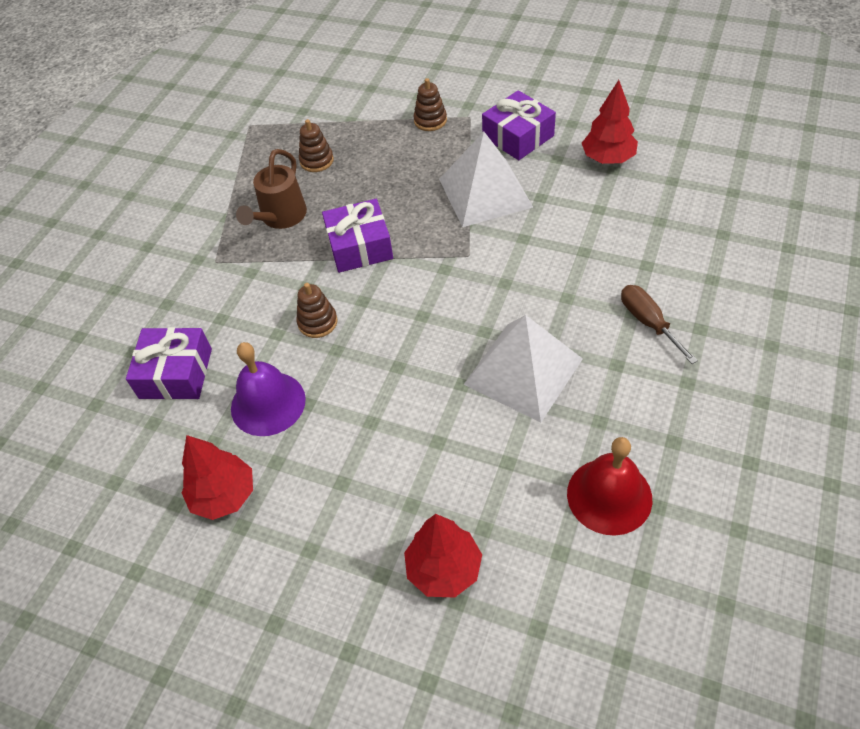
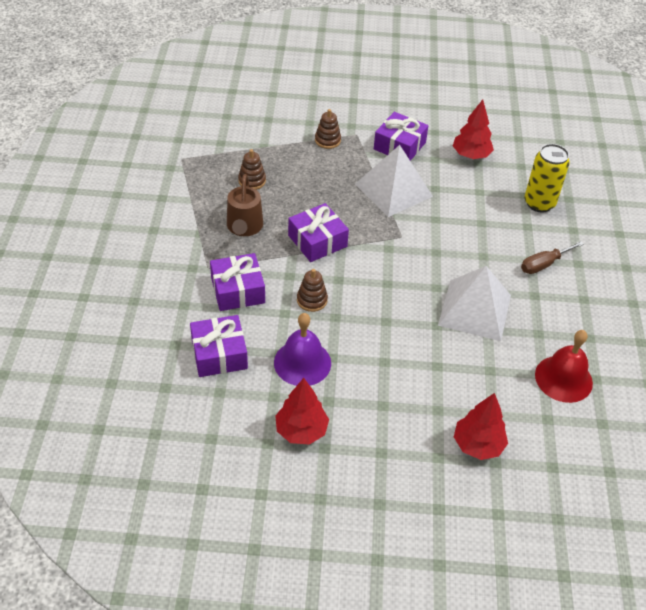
camera: 25 degrees left, 5 degrees down
(235, 295) = (238, 290): none -> purple gift
(648, 322) = (544, 264): brown screwdriver -> brown screwdriver turned 75 degrees counterclockwise
(677, 235) = (539, 203): none -> yellow can

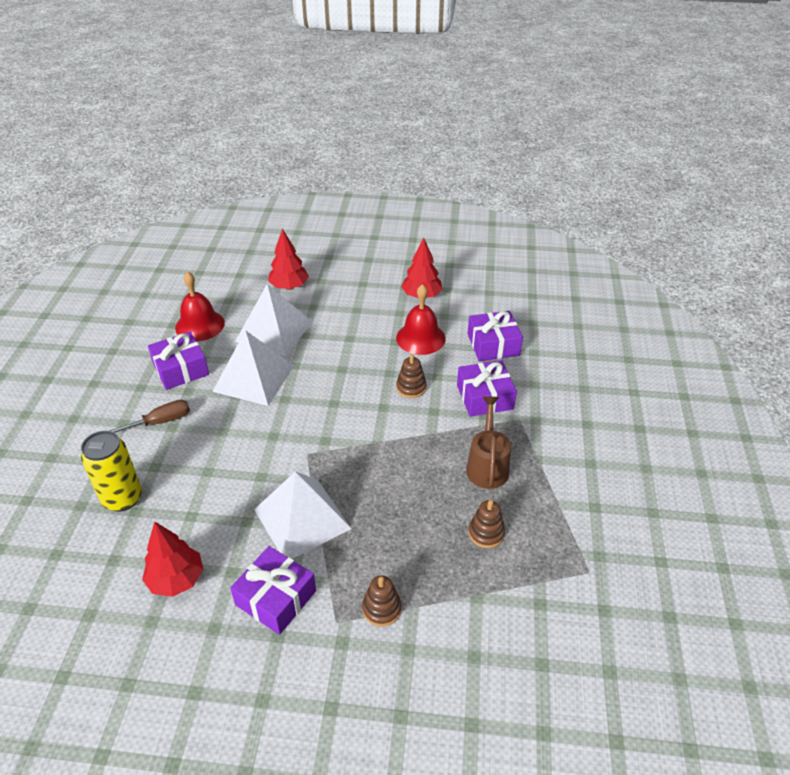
camera: 175 degrees left, 5 degrees down
(302, 362) = (420, 338): purple bell -> red bell
(317, 241) = (403, 449): purple gift -> purple gift (181, 369)
(474, 370) = (274, 331): none -> white pyramid

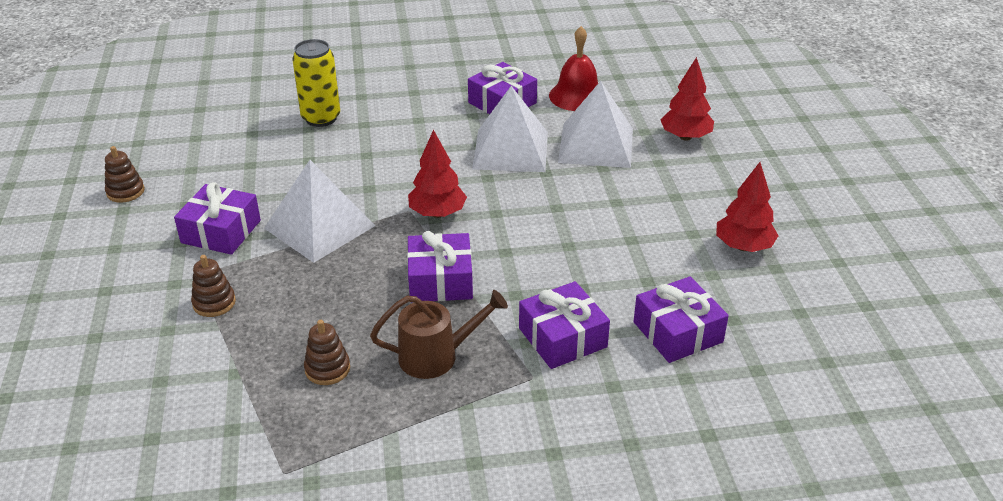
camera: 75 degrees right, 5 degrees down
(161, 421) = (423, 112): brown screwdriver -> none
(176, 579) = (235, 171): red tree -> red tree (437, 213)
(404, 449) = (440, 280): none -> purple gift
(411, 388) = (550, 268): brown stacking toy -> brown stacking toy (125, 192)
(420, 338) = (651, 260): red bell -> none

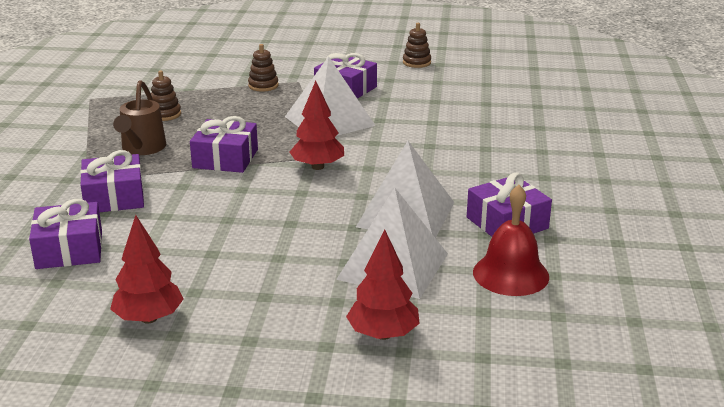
camera: 105 degrees right, 10 degrees down
(321, 118) = (503, 131): yellow can -> none

